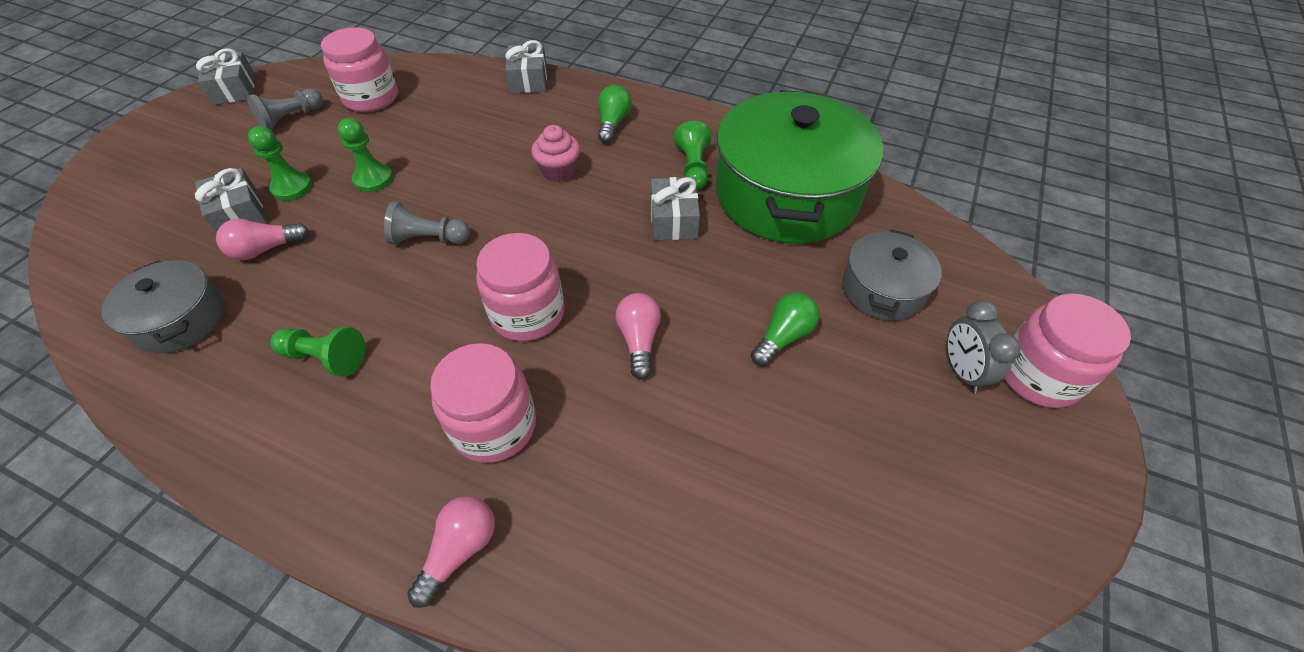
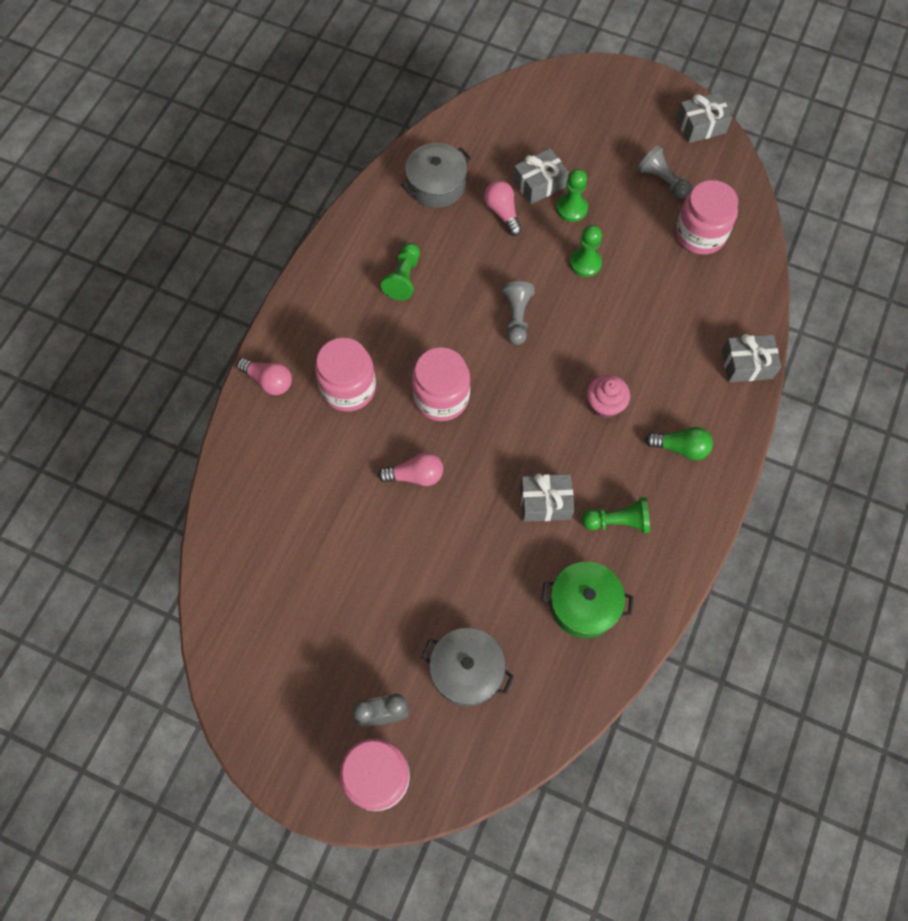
camera: 90 degrees right, 15 degrees up
(783, 337) = (417, 581): green light bulb -> none
(786, 195) = (584, 604): green pot -> green pot, size x0.50

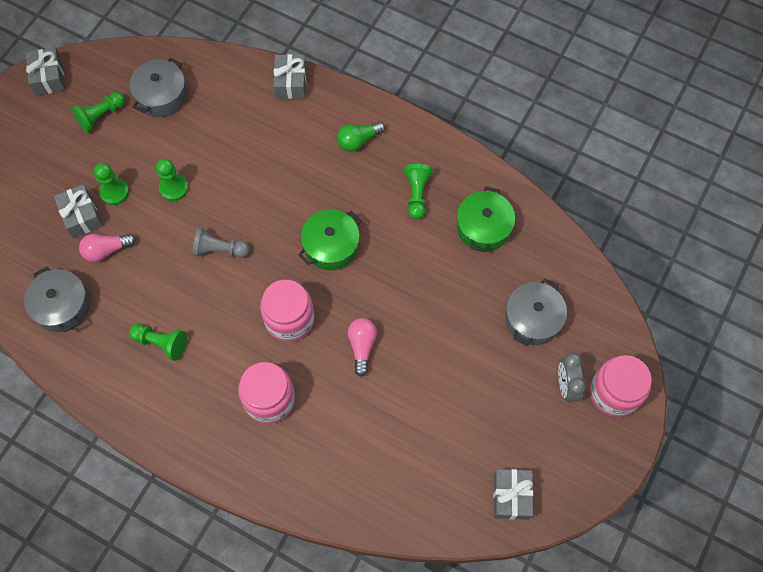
camera: 85 degrees left, 0 degrees up
(269, 381) = (252, 473): pink light bulb -> none
(536, 431) = (331, 246): none -> green pot
(545, 502) = (396, 246): grey gift -> grey gift (511, 496)
(604, 405) = (313, 190): pink cupcake -> none
(662, 181) = (101, 116): grey pawn -> green pawn
(680, 448) = (358, 141): green light bulb -> green light bulb turned 135 degrees counterclockwise
(700, 234) = (162, 96): pink jar -> grey pot

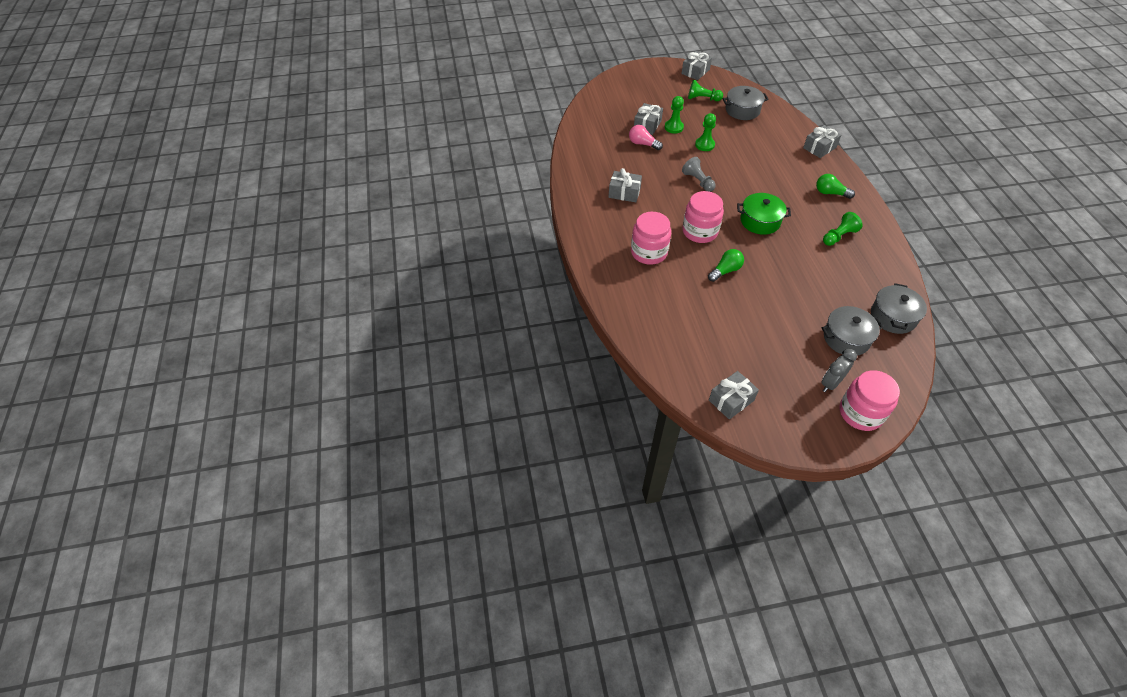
camera: 50 degrees right, 15 degrees down
(62, 306) = (597, 148): grey pot -> grey pot (893, 316)
(161, 343) = (624, 193): green pawn -> grey gift
(362, 346) = (725, 271): pink light bulb -> green light bulb
(483, 227) = (864, 278): green pot -> none

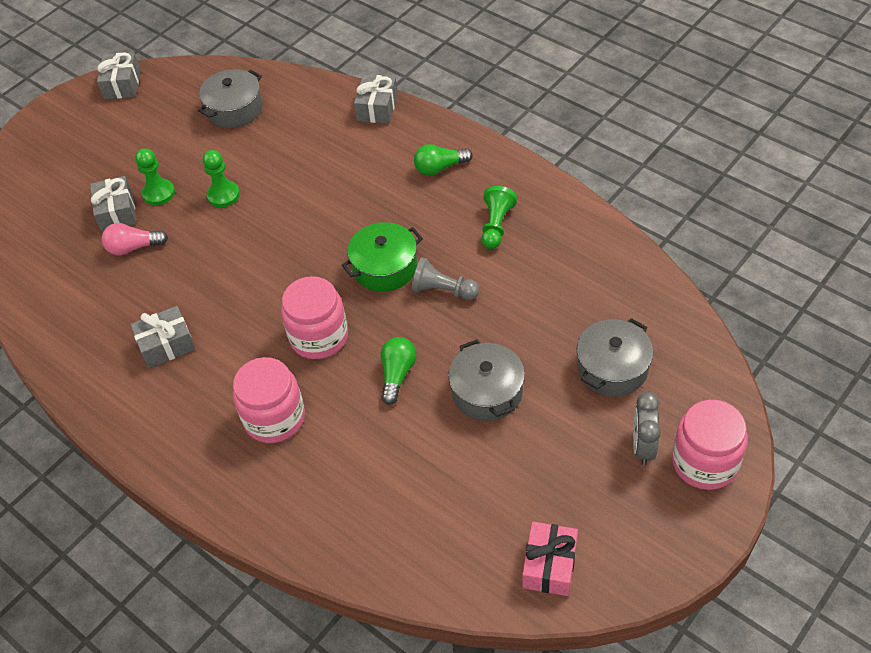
camera: 35 degrees left, 0 degrees up
(698, 181) = (257, 259): grey pawn -> grey pawn (443, 290)
(702, 99) = (165, 123): green pawn -> none
(731, 400) = (549, 565): grey gift -> pink gift
(893, 316) = (640, 298): grey pot -> grey pot (487, 392)

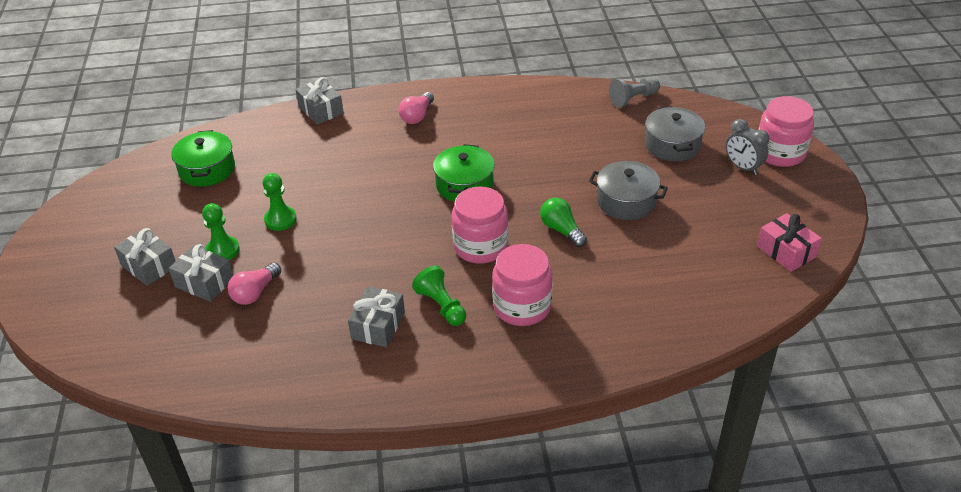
camera: 50 degrees left, 10 degrees down
(122, 84) = (75, 209): grey gift -> grey gift (149, 266)
(235, 109) = (207, 169): grey pot -> green pot
(440, 168) = (417, 116): green light bulb -> pink light bulb
(443, 290) = (520, 172): grey pawn -> grey pawn (633, 99)
(496, 225) = (500, 123): green pawn -> green pawn (441, 306)

